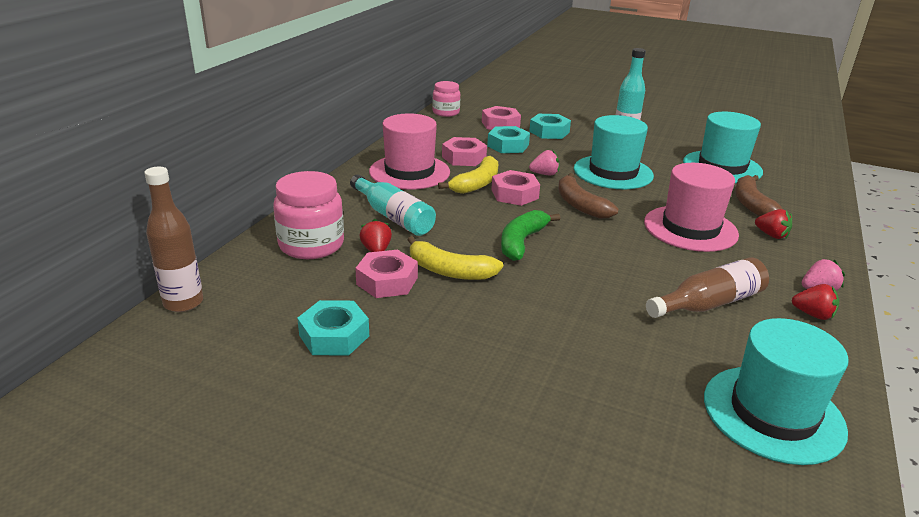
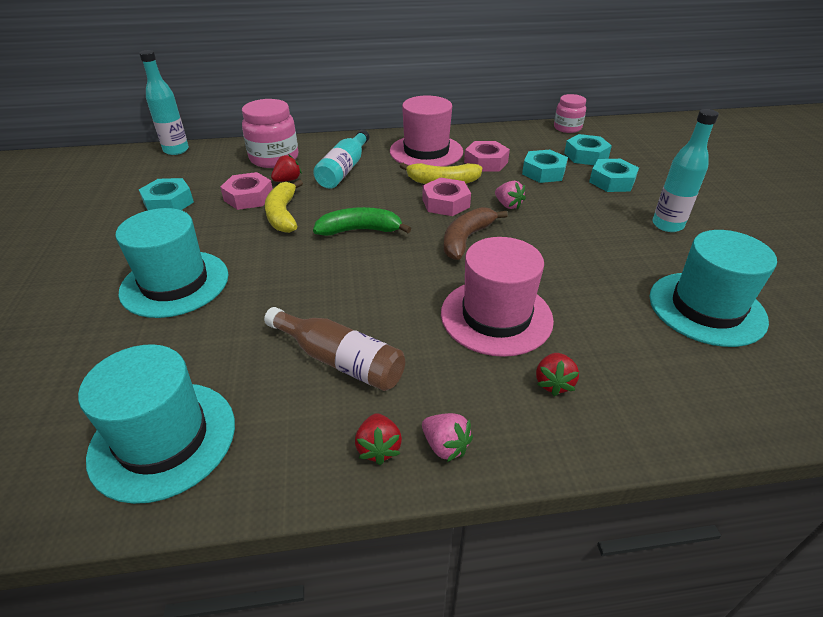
camera: 60 degrees right, 10 degrees up
(183, 303) = (176, 150): brown bottle -> turquoise bottle
(500, 124) = (586, 156): pink nut -> turquoise nut
(613, 172) = (569, 238): turquoise hat -> turquoise hat (175, 283)
(751, 205) = (623, 352): brown banana -> none

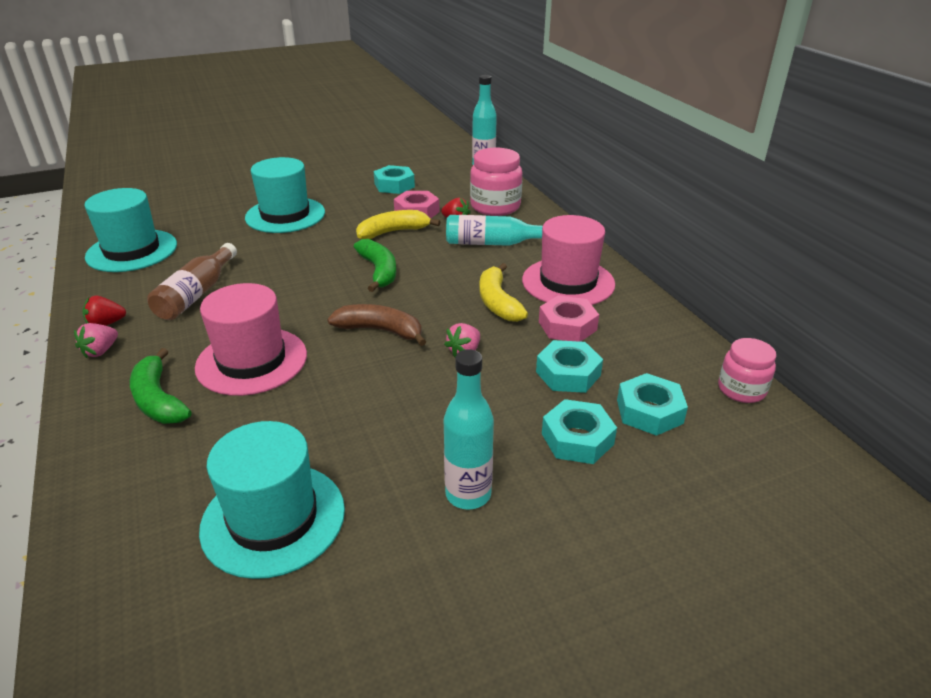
camera: 75 degrees right, 5 degrees down
(445, 203) = (450, 310): pink nut -> none
(553, 383) = (158, 400): red strawberry -> green banana

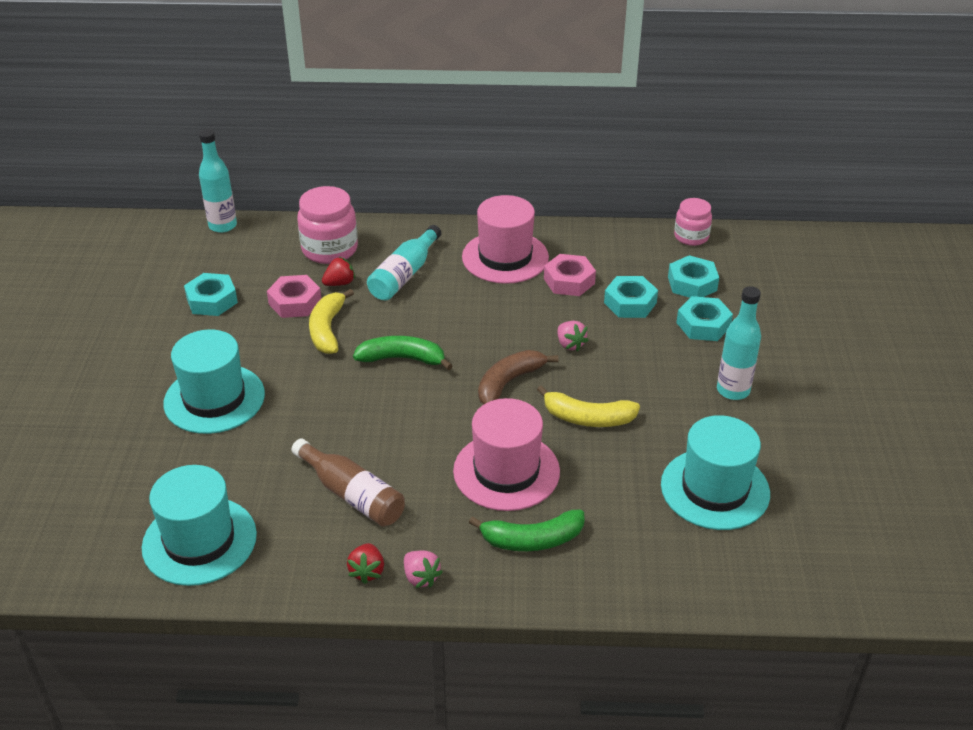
camera: 65 degrees left, 5 degrees up
(498, 302) = (509, 304): yellow banana -> yellow banana (587, 418)

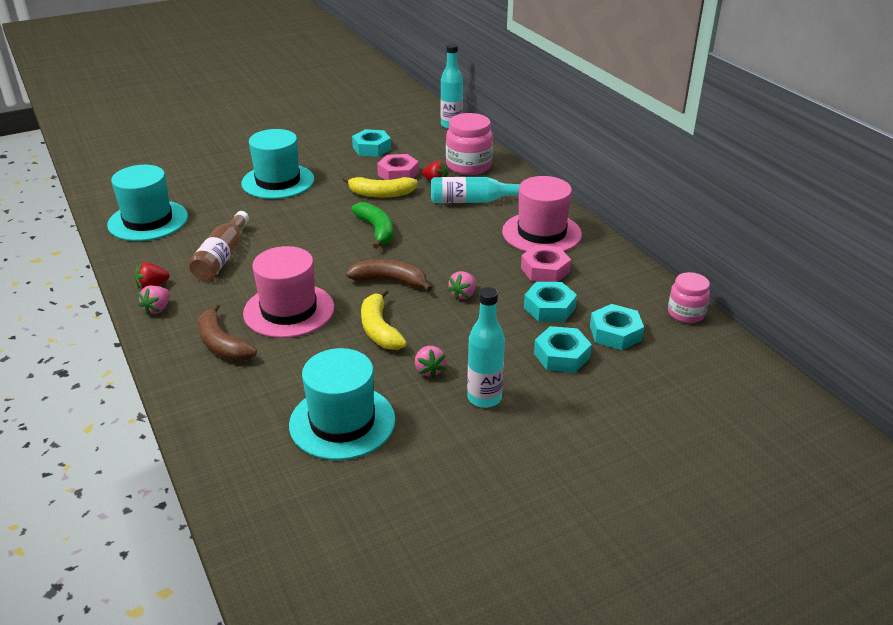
camera: 60 degrees right, 5 degrees down
(327, 329) = (381, 194): yellow banana -> yellow banana turned 150 degrees counterclockwise
(532, 540) = (222, 344): green banana -> brown banana
(673, 408) = (429, 370): none -> pink strawberry

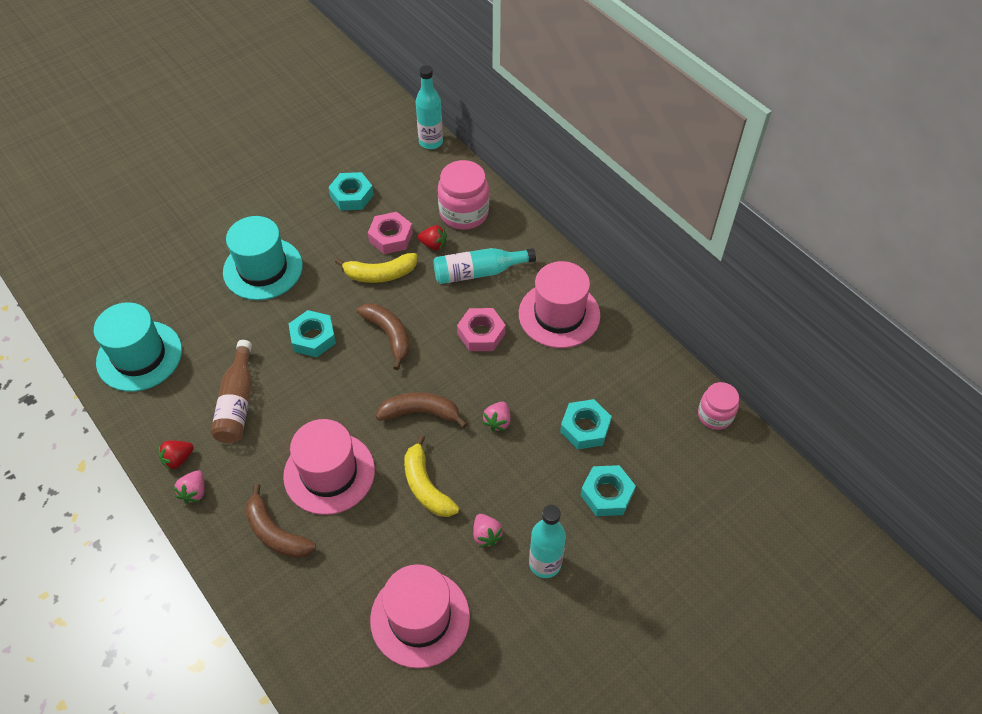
camera: 10 degrees left, 20 degrees up
(342, 422) = (420, 618): turquoise hat -> pink hat
(376, 230) = (389, 335): green banana -> brown banana
(545, 270) = (571, 372): pink nut -> pink nut (481, 333)
(615, 333) = (652, 454): turquoise nut -> turquoise nut (313, 337)

